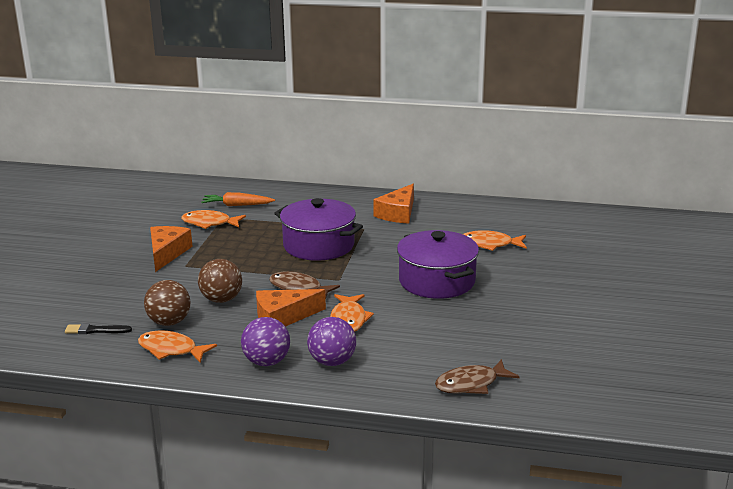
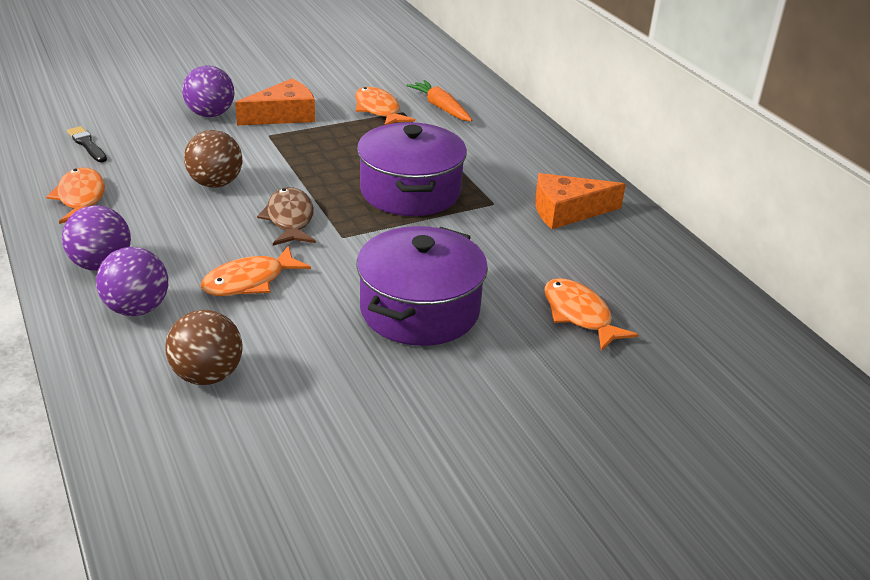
camera: 50 degrees right, 10 degrees up
(124, 276) = (210, 114): none -> purple ball
(169, 322) = (138, 174): brown ball -> brown ball (207, 375)
(283, 317) = (213, 235): orange cheese -> none
(471, 384) = (166, 444): brown fish -> none

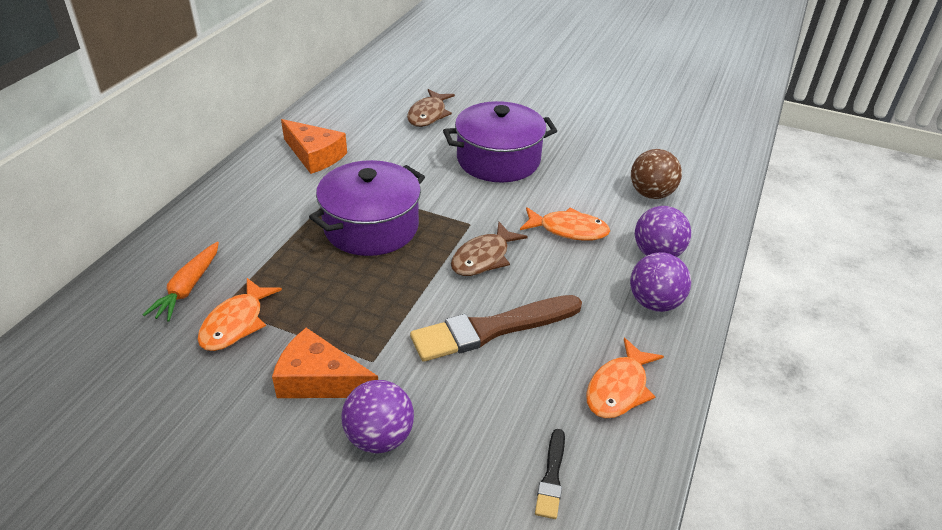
camera: 130 degrees left, 5 degrees up
(215, 183) = (492, 329): brown ball -> brown brush
(579, 315) = (428, 114): orange fish -> brown fish

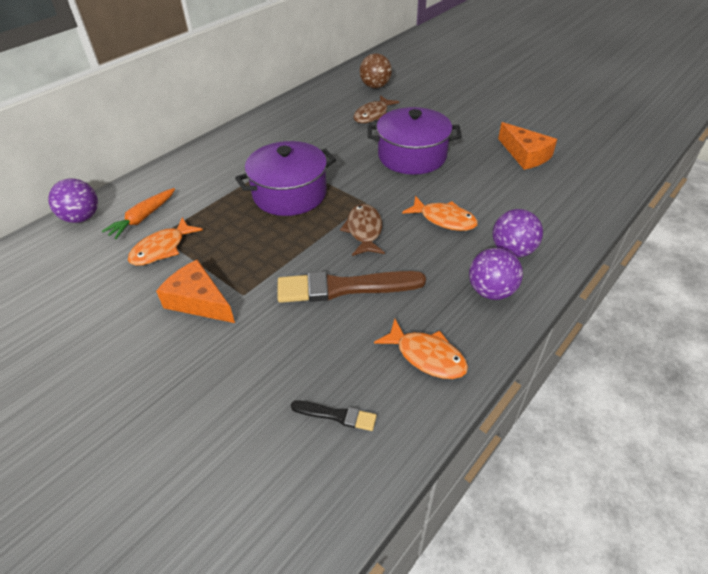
camera: 20 degrees right, 5 degrees up
(314, 155) = (274, 136): orange cheese -> orange cheese (525, 155)
(379, 437) = (220, 353): purple ball -> purple ball (82, 218)
(483, 258) = (364, 230): brown fish -> brown fish turned 120 degrees clockwise
(551, 477) = (336, 415): black brush -> black brush turned 105 degrees counterclockwise
(619, 388) = (426, 356): orange fish -> orange fish turned 105 degrees counterclockwise
(651, 194) = (530, 200): brown ball -> brown ball (375, 86)

